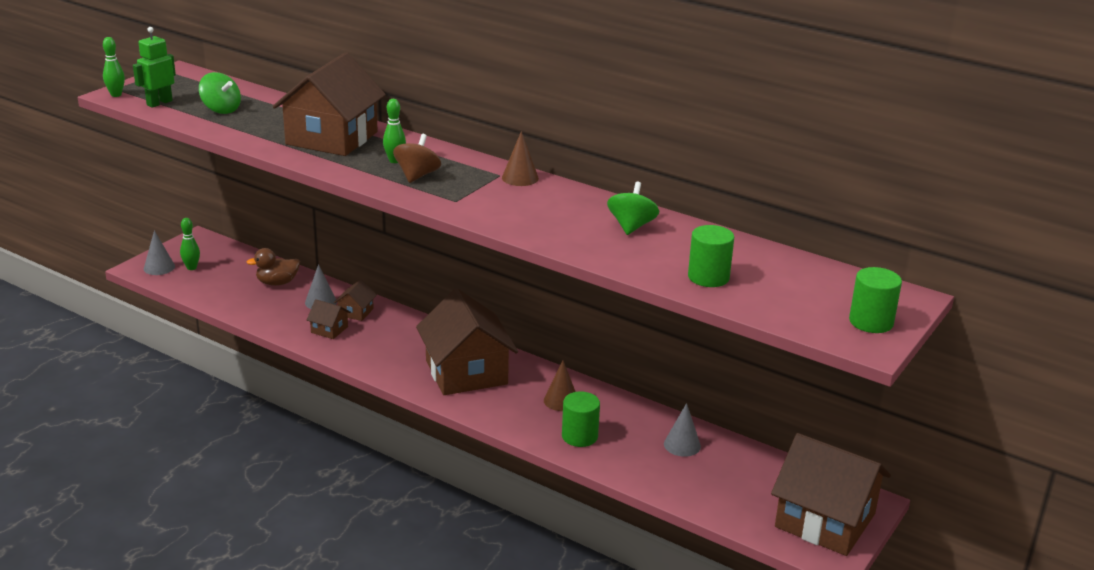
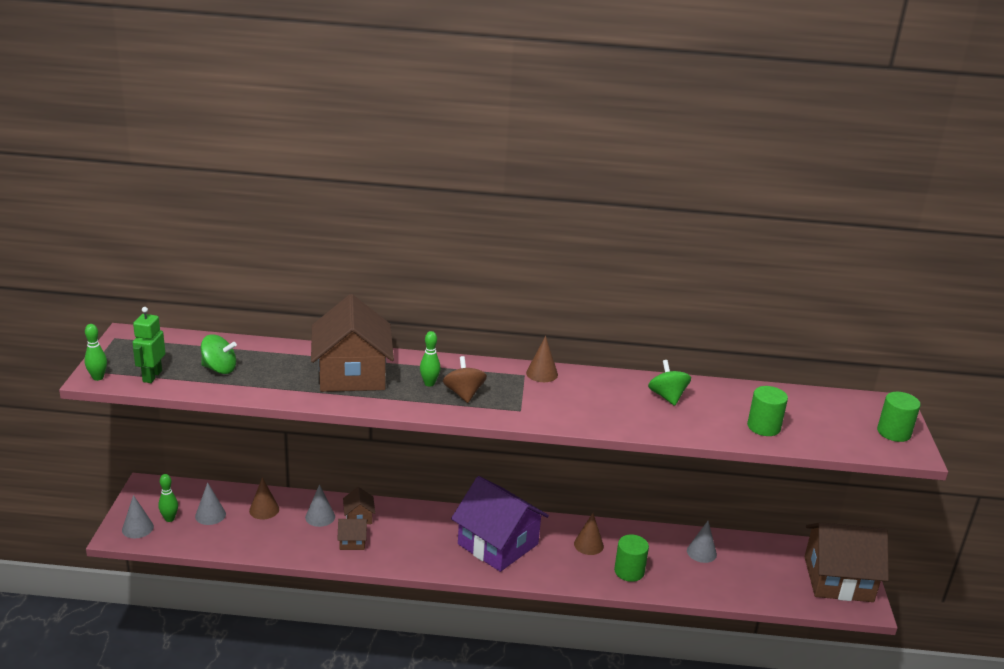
camera: 30 degrees left, 0 degrees up
(227, 274) = (210, 515): none -> grey cone
(277, 283) = (264, 509): brown duck -> brown cone
(466, 372) = (498, 544): brown house -> purple house

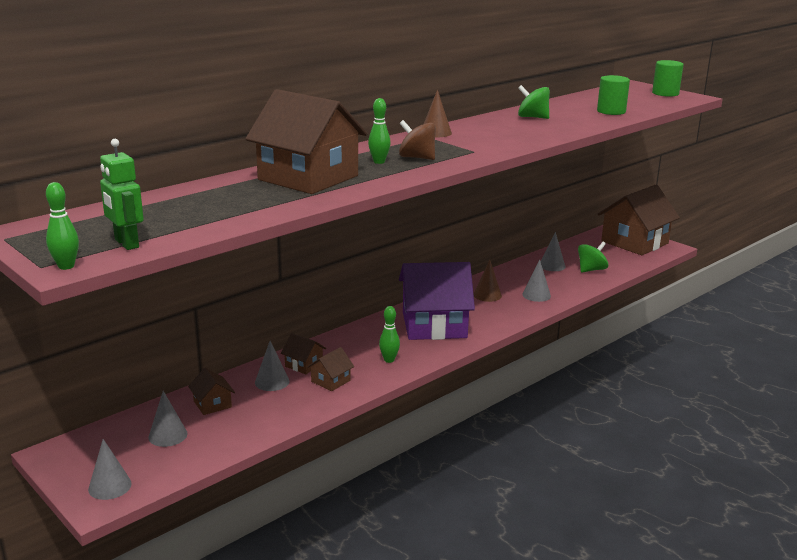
camera: 45 degrees left, 5 degrees down
(169, 519) = (130, 461): green bowling pin -> green bowling pin (389, 360)
(219, 369) = (182, 215): green spinning top -> green spinning top (591, 270)
(264, 509) = (212, 404): brown cone -> brown house
(629, 571) = (536, 295): green cylinder -> grey cone

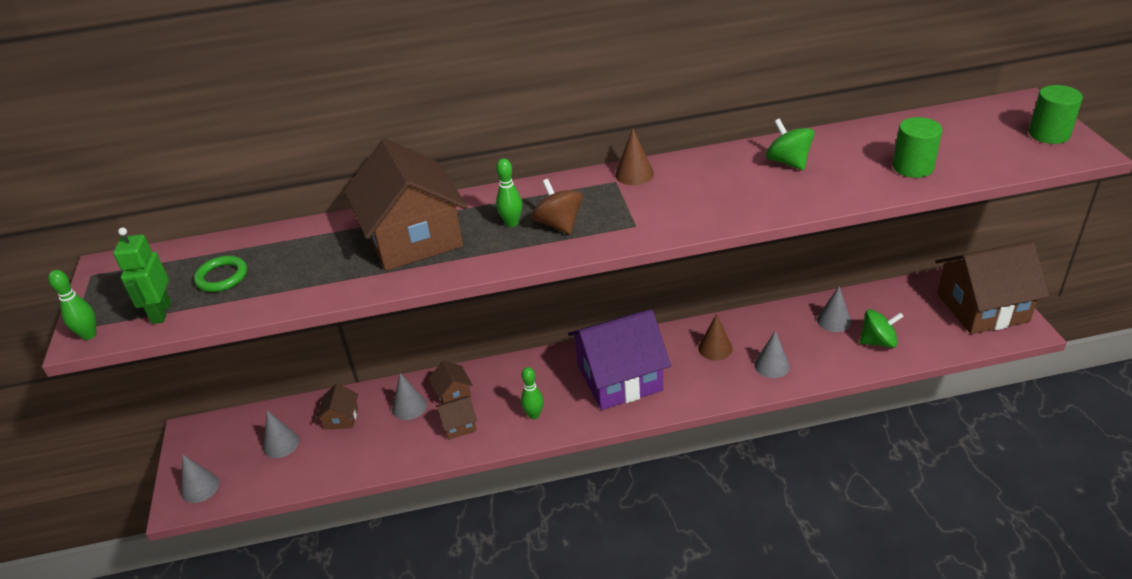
camera: 35 degrees right, 15 degrees up
(158, 218) = (222, 277): none -> green ring
(434, 325) = (619, 378): purple house -> purple house turned 45 degrees counterclockwise

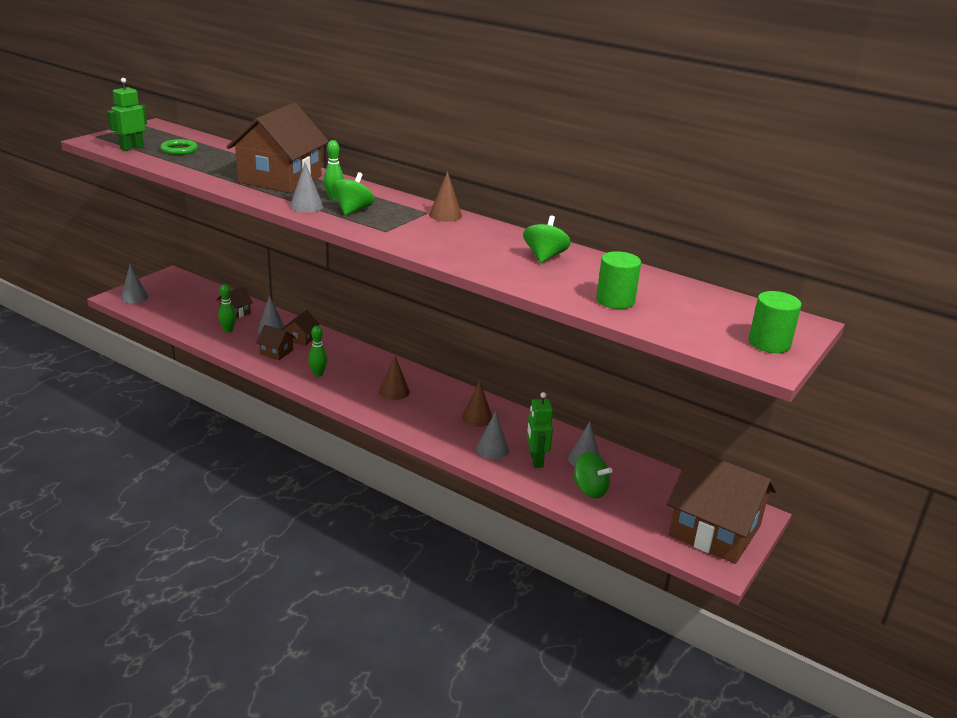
camera: 40 degrees right, 10 degrees down
(89, 335) = (95, 140): green bowling pin -> green bowling pin (228, 330)
(281, 444) = (193, 304): grey cone -> grey cone (306, 206)
(559, 224) = (353, 210): brown spinning top -> green spinning top
(619, 378) = (394, 391): purple house -> brown cone
(811, 349) = (536, 460): none -> green robot

